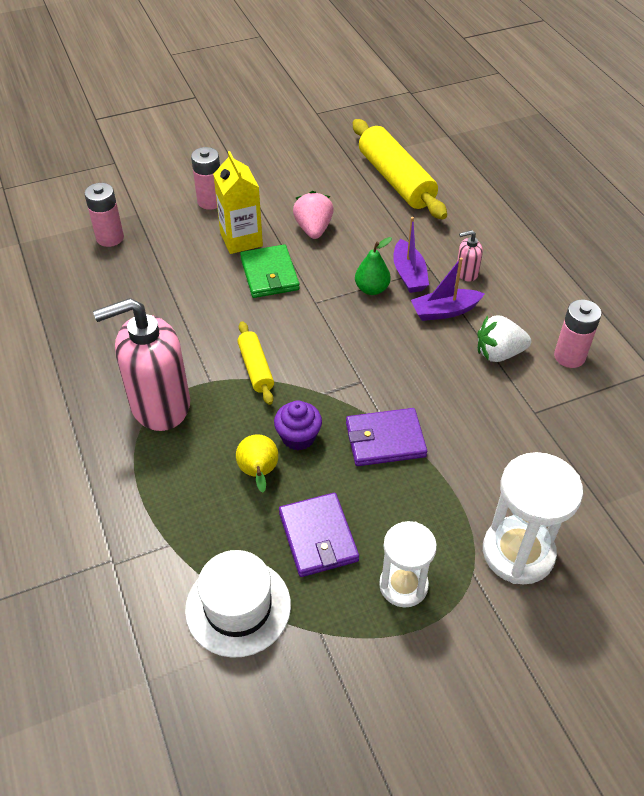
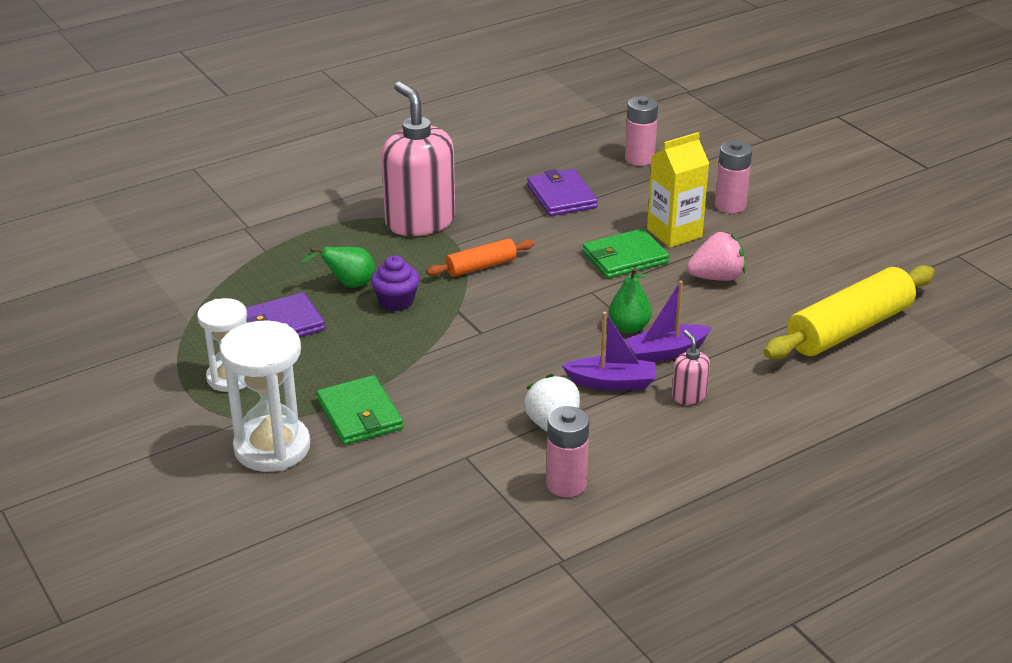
camera: 80 degrees right, 15 degrees down
(238, 607) = (205, 292): white hat -> none
(256, 368) = (481, 266): yellow rolling pin -> orange rolling pin
(259, 473) = (348, 285): yellow pear -> green pear
(385, 440) = (403, 354): purple wallet -> purple wallet (561, 196)
(444, 311) = (611, 382): purple boat -> purple boat turned 120 degrees clockwise
(473, 480) = (360, 414): none -> green wallet

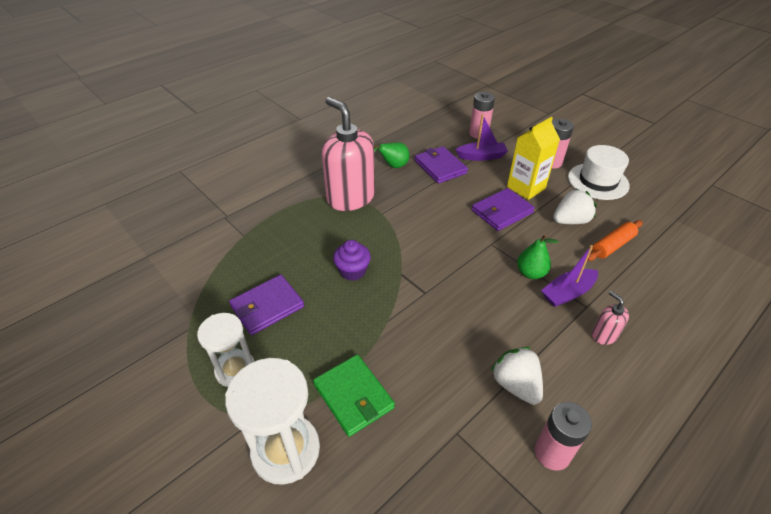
camera: 10 degrees left, 10 degrees up
(348, 285) = (312, 260): green pear -> green pear (392, 166)
(481, 266) = (405, 231): orange rolling pin -> orange rolling pin (612, 245)
(611, 382) = (541, 329): purple boat -> purple boat (481, 156)
(625, 258) = (502, 212): green wallet -> purple wallet
(716, 277) = (570, 221): pink strawberry -> white strawberry
(786, 235) = (598, 181): none -> white hat
(849, 329) = (681, 254): yellow rolling pin -> none

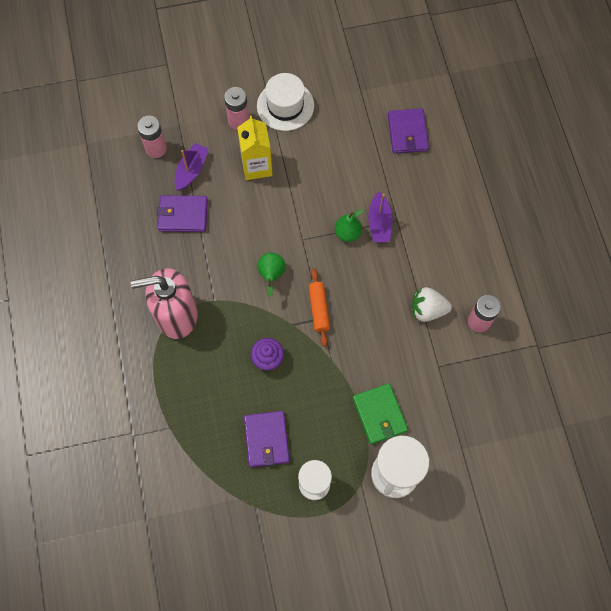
camera: 60 degrees left, 25 degrees up
(353, 396) = (379, 414): green wallet -> green wallet turned 75 degrees clockwise
(392, 166) = (154, 255): green pear -> green pear (271, 275)
(502, 212) = (273, 206): purple wallet -> purple wallet (407, 133)
(570, 221) = (315, 164): white strawberry -> none
(604, 335) = (424, 228): pink soap dispenser -> none
(612, 245) = (357, 157): orange rolling pin -> orange rolling pin (319, 309)

